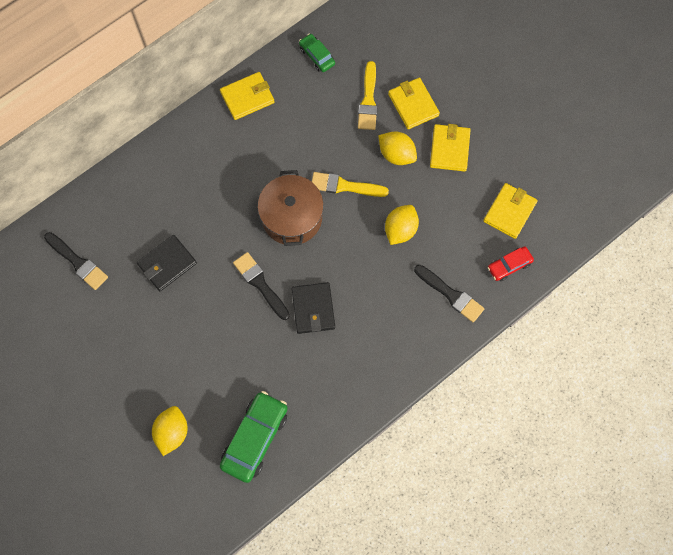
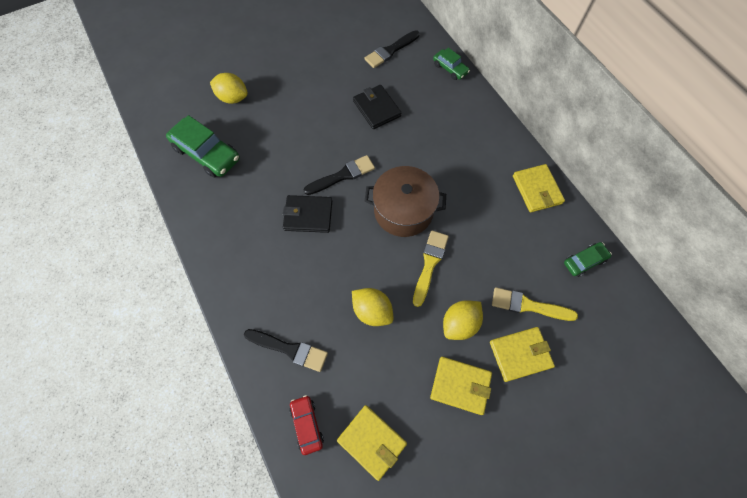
camera: 100 degrees right, 5 degrees down
(99, 192) = (450, 68): none -> green car
(451, 295) = (289, 349): black brush -> black brush turned 120 degrees counterclockwise

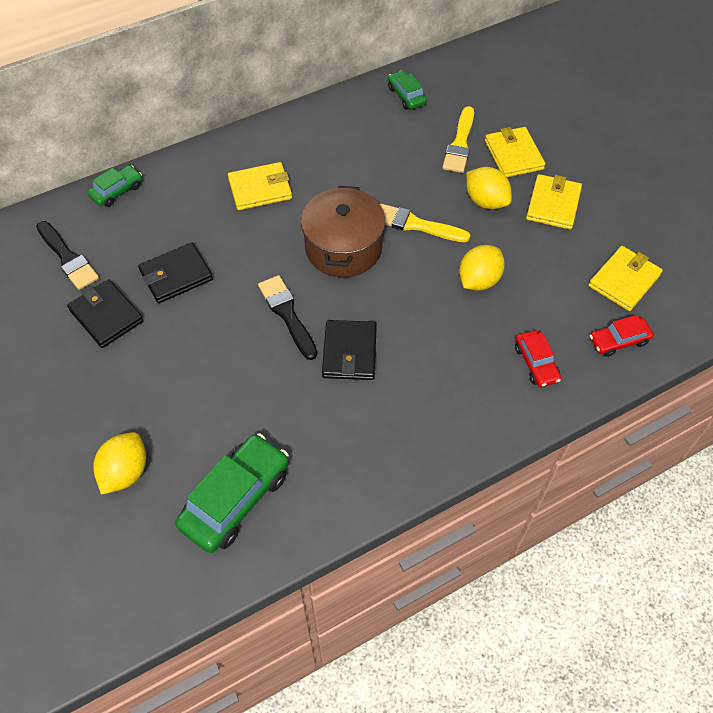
camera: 90 degrees left, 10 degrees down
(289, 349) = (536, 363): black brush -> red car
(344, 76) = (106, 315): none -> black wallet
(536, 190) = (317, 123): yellow wallet -> yellow wallet (260, 189)

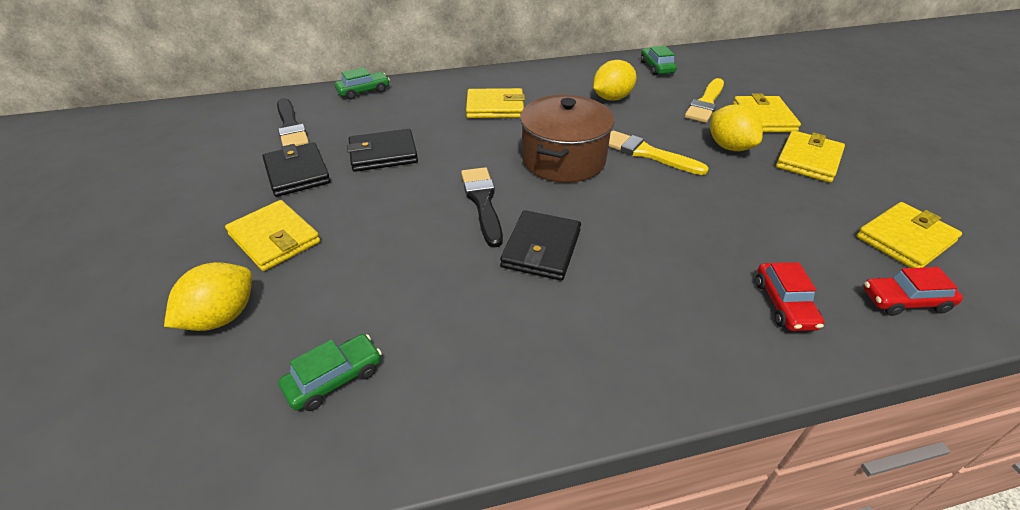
camera: 15 degrees right, 15 degrees down
(126, 392) = (274, 238): none -> yellow wallet
(236, 499) = (334, 379): green car -> green car, size x0.55
(479, 280) = (713, 209): yellow lemon -> yellow lemon (612, 98)

